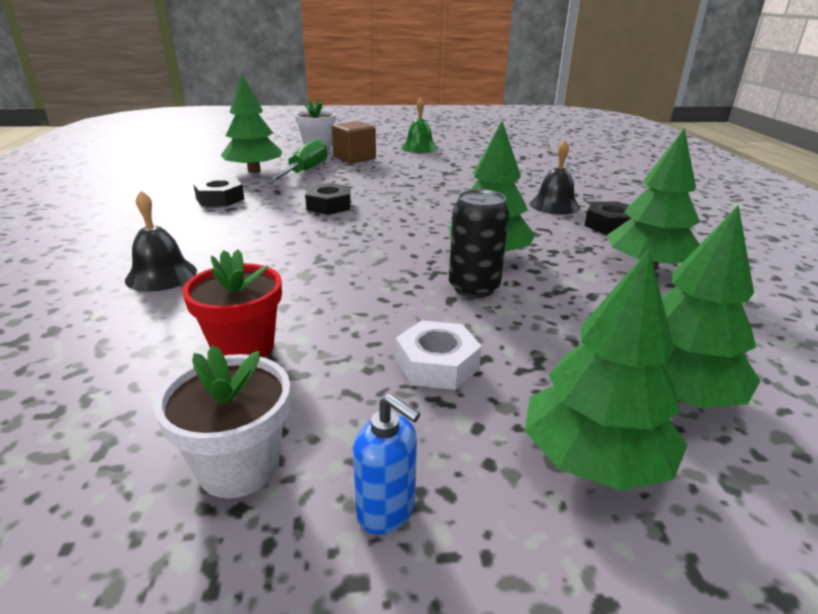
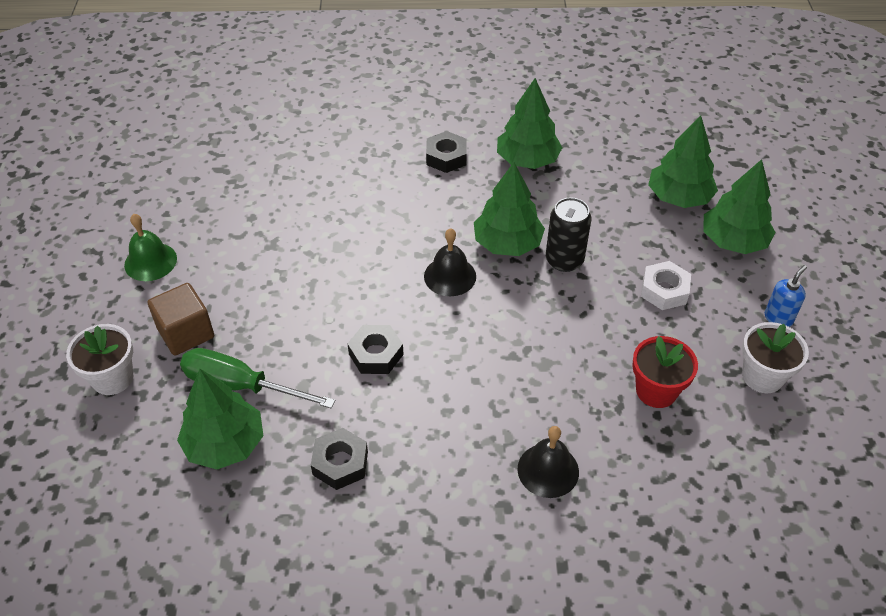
camera: 85 degrees left, 20 degrees up
(554, 205) = (393, 180): black bell -> black bell (450, 276)

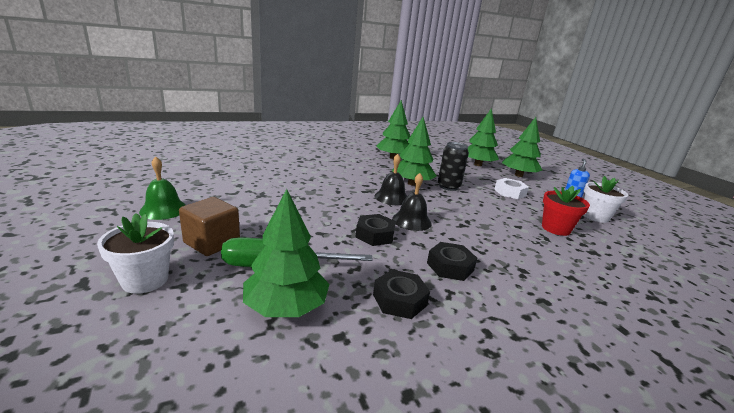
camera: 25 degrees left, 25 degrees down
(446, 157) = (349, 158): black nut -> black nut (450, 266)
(548, 470) = (546, 275): black bell -> black bell (411, 221)

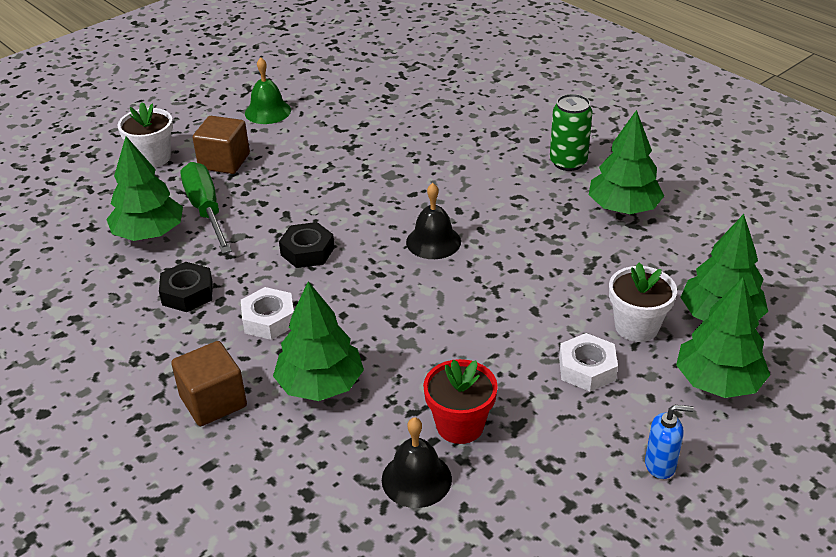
camera: 75 degrees right, 15 degrees up
(346, 156) = (568, 162): none -> green can
(411, 221) = (369, 272): black bell -> black bell (416, 479)
(412, 183) = (511, 250): green tree -> green tree (320, 385)
(448, 187) = (537, 291): black can -> none
(450, 266) = (269, 320): black nut -> white nut
(547, 312) = (213, 401): none -> brown cube
(595, 216) = (568, 490): white flower pot -> white flower pot (636, 327)

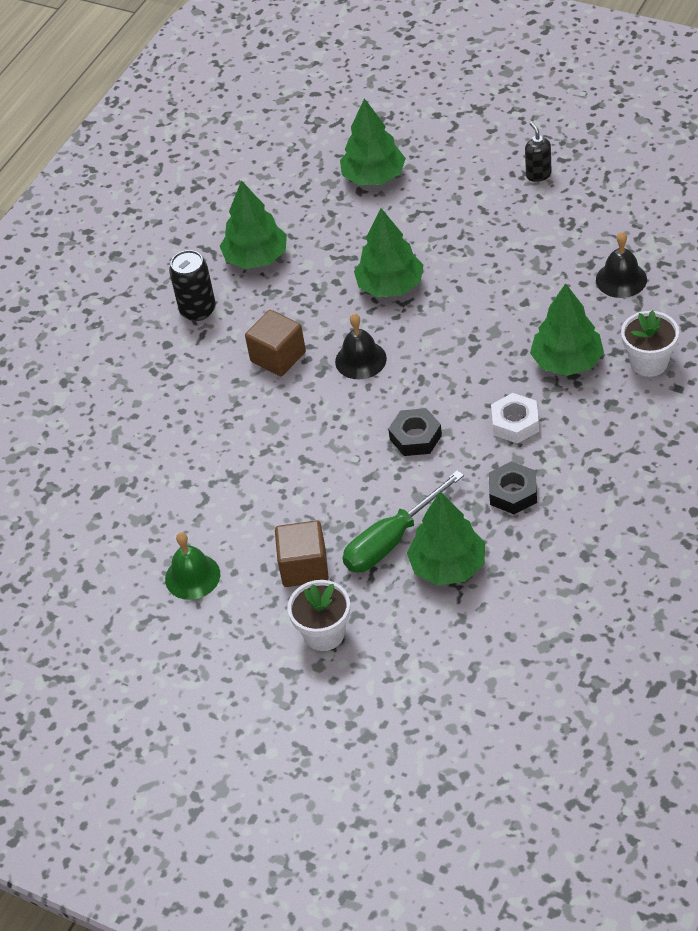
camera: 105 degrees left, 10 degrees up
(213, 401) = (620, 414): brown cube -> brown cube (278, 357)
(460, 425) = (561, 274): red flower pot -> none
(568, 162) = (198, 310): green can -> black can
(587, 368) = (467, 229): white nut -> none
(636, 327) = (408, 215): white flower pot -> white flower pot (649, 362)
(660, 465) = (538, 174): blue soap dispenser -> black soap dispenser
(718, 382) = (445, 165): green tree -> green tree (390, 286)

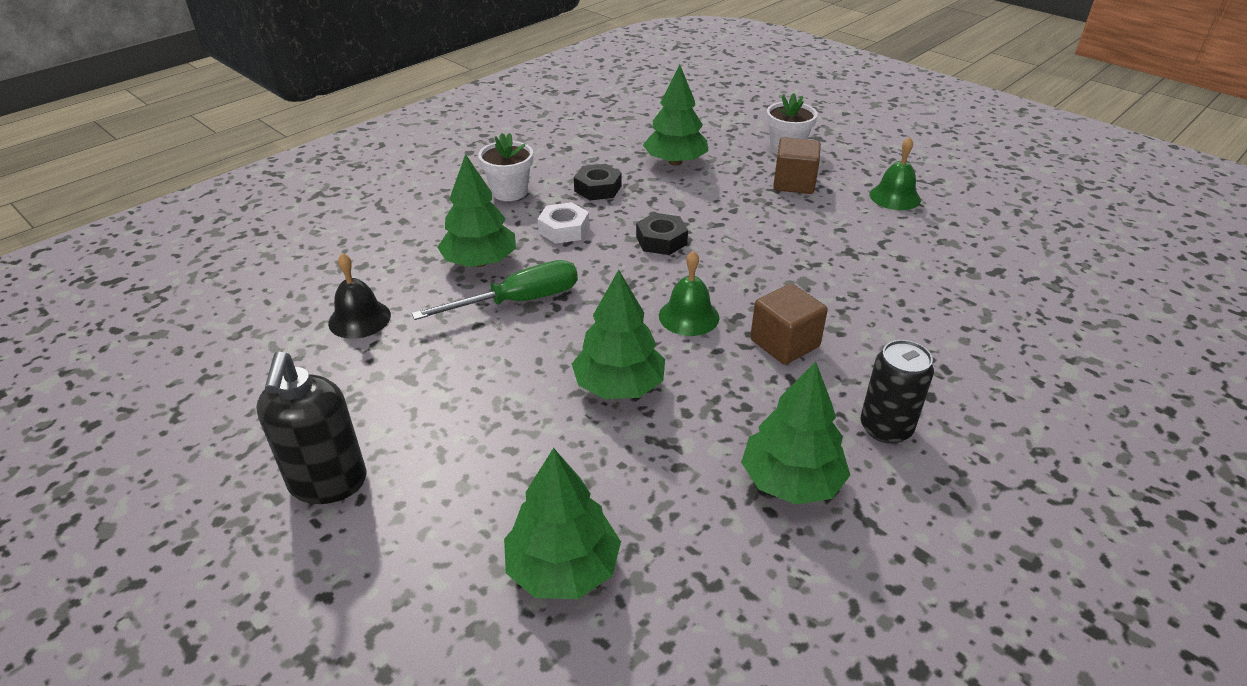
camera: 170 degrees left, 10 degrees down
(360, 360) = (689, 316): black bell -> green bell
(392, 540) = (713, 183): green screwdriver -> green screwdriver (518, 301)
(538, 174) = (328, 483): black soap dispenser -> black soap dispenser, size x1.88
(649, 362) = (407, 243): white flower pot -> white flower pot (509, 192)

